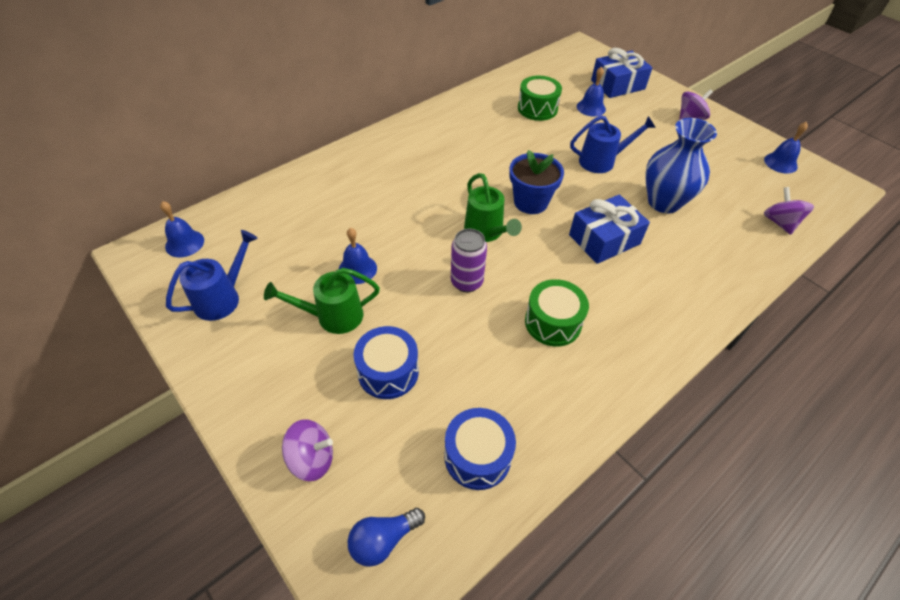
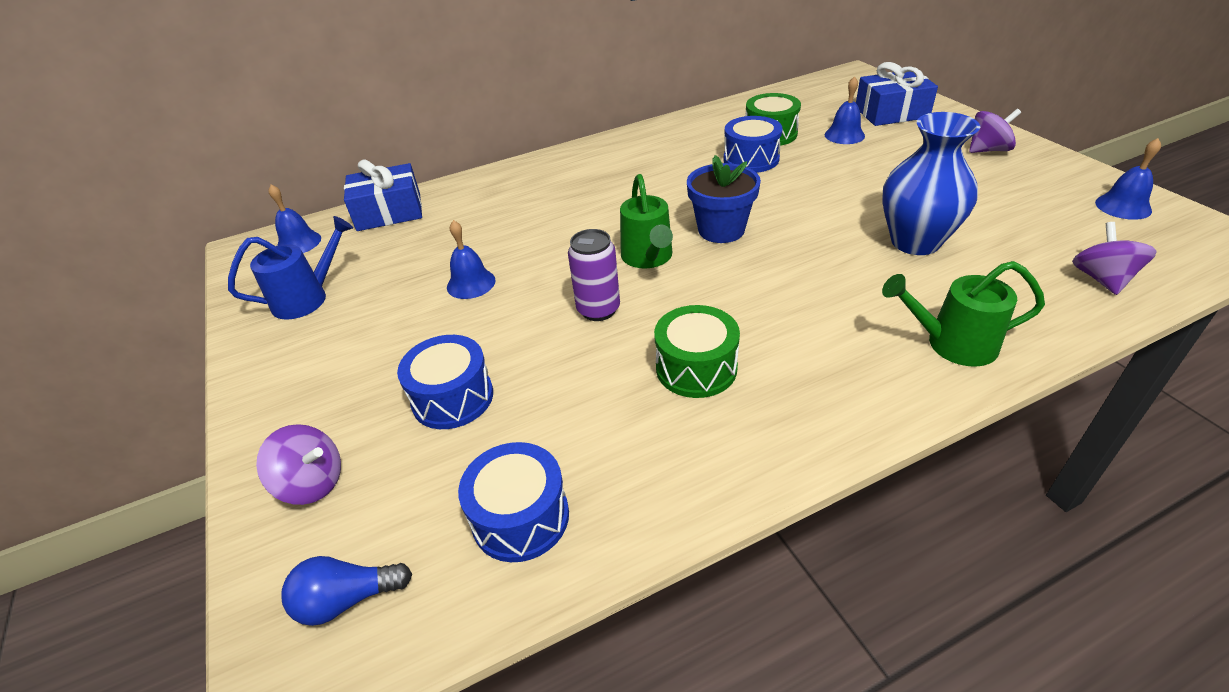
camera: 20 degrees right, 10 degrees down
(332, 316) = (417, 330): green watering can -> green watering can (951, 344)
(530, 134) = (751, 159): none -> blue drum
(602, 161) = (839, 191): blue watering can -> none
(604, 239) = (809, 278): blue gift -> blue gift (389, 212)

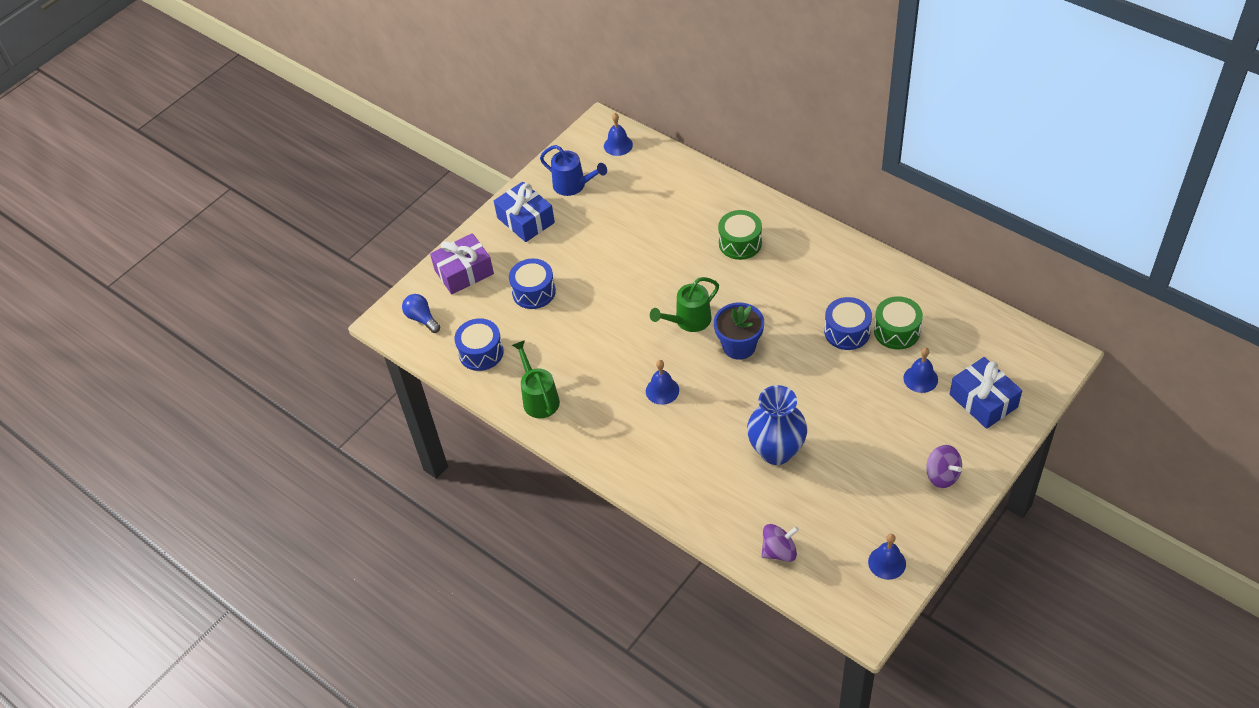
camera: 65 degrees right, 10 degrees up
(312, 483) = (464, 272): purple spinning top -> purple gift
(389, 212) = (672, 166): blue gift -> blue gift (526, 220)
(471, 283) = (622, 249): blue bell -> blue bell (662, 390)
(598, 310) = (627, 318): purple can -> none
(696, 368) = (601, 379): green drum -> green drum (740, 243)
(951, 344) = (675, 484): green watering can -> green watering can (538, 398)

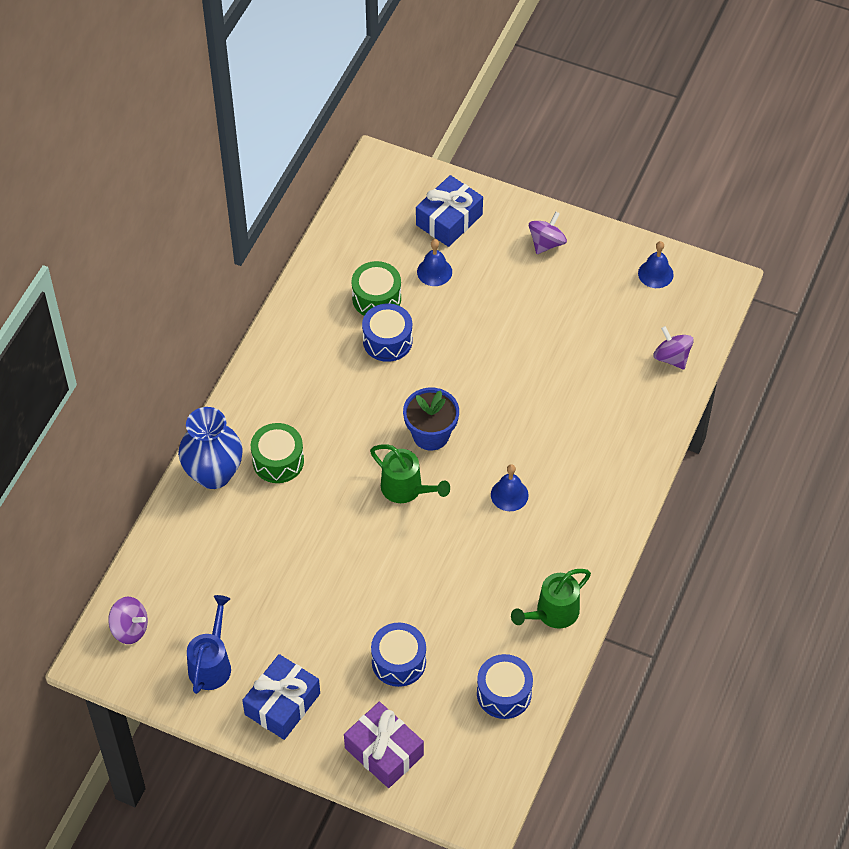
camera: 110 degrees left, 5 degrees up
(422, 319) = (469, 778): blue light bulb -> none
(618, 145) = (130, 629): blue bell -> purple spinning top
(776, 451) = (557, 378): blue vase -> blue vase (214, 474)

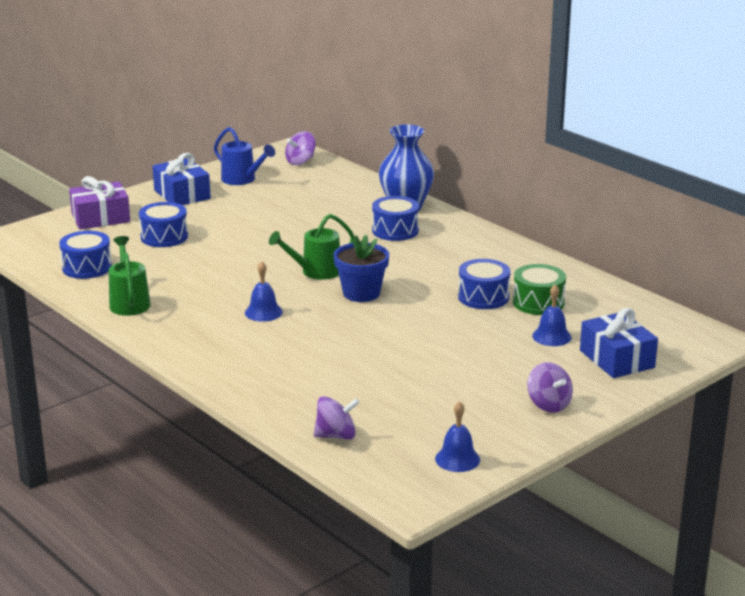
camera: 115 degrees right, 30 degrees down
(278, 461) = (395, 230): green drum -> blue drum

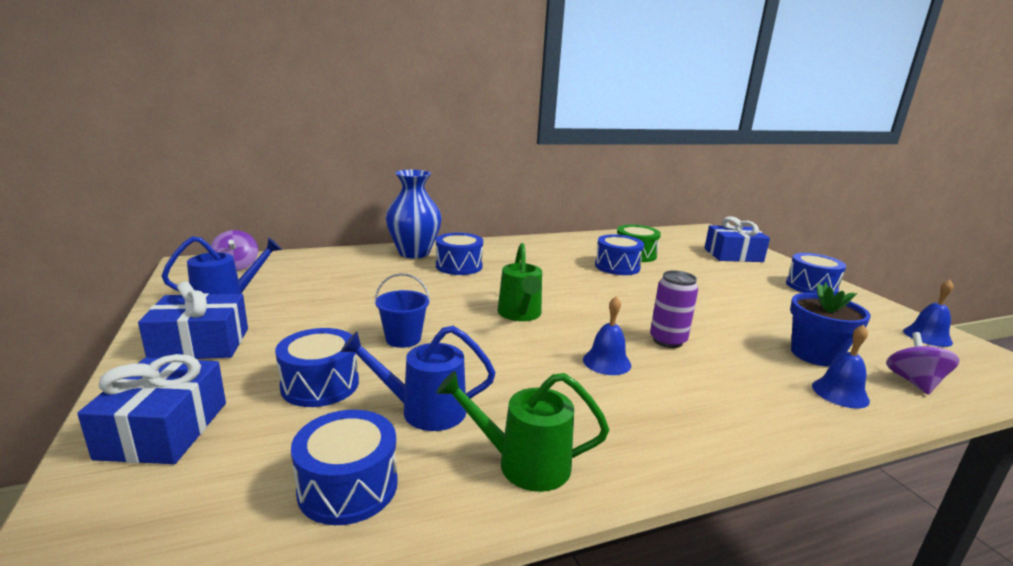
camera: 70 degrees left, 5 degrees down
(100, 218) = (164, 430): purple gift -> blue gift
(159, 269) = (423, 410): none -> blue watering can
(238, 243) = (403, 339): none -> blue bucket
(322, 332) = (667, 341): none -> purple can
(361, 293) = (585, 305): blue flower pot -> blue flower pot (815, 354)
(548, 404) = (811, 287): purple spinning top -> blue drum
(551, 336) = (694, 263): blue bell -> blue bell (840, 393)

